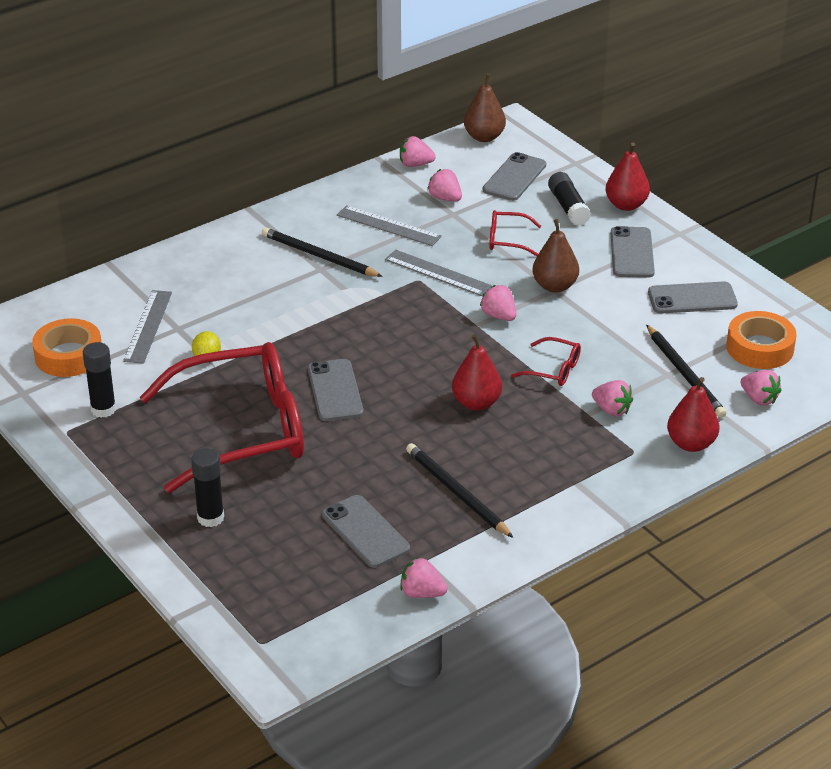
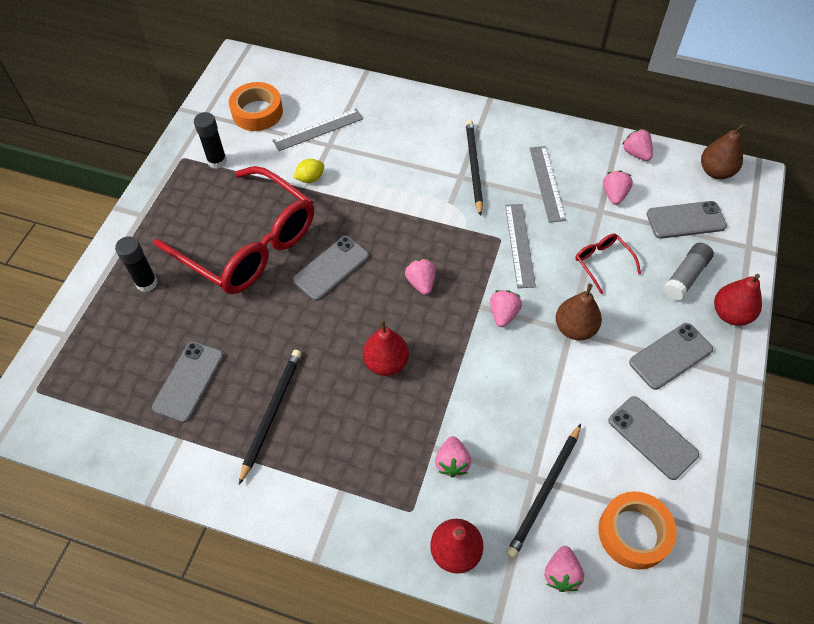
camera: 55 degrees right, 20 degrees up
(422, 593) = (143, 459): pink strawberry -> pink strawberry (421, 283)
(553, 370) = (468, 390): red glasses -> none
(568, 207) = (685, 277): black glue stick -> grey glue stick

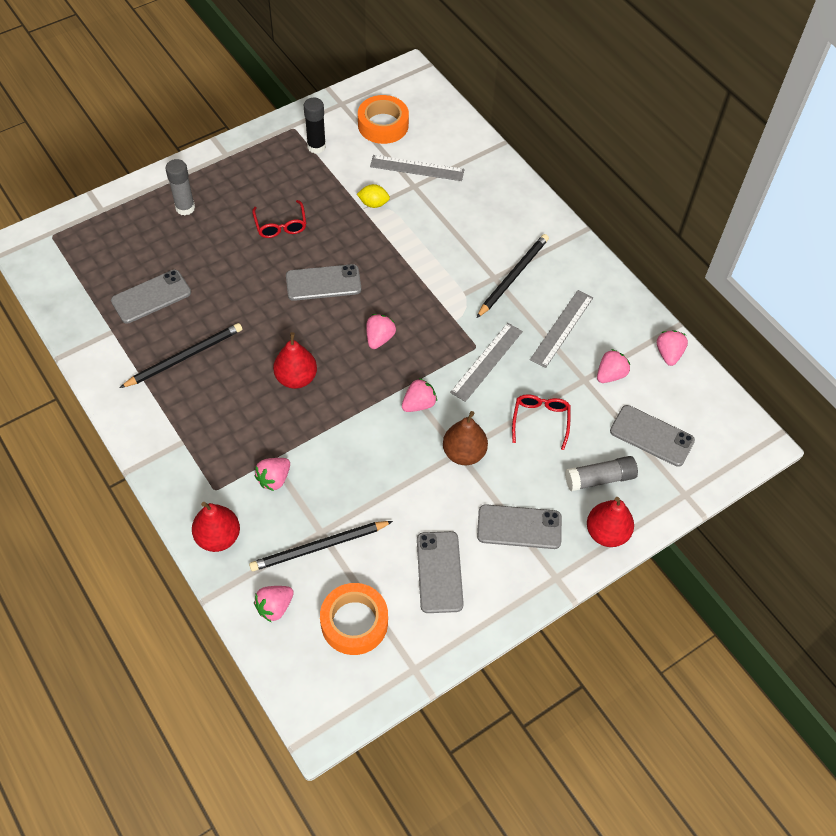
camera: 35 degrees right, 0 degrees up
(146, 283) = (185, 208): black glue stick -> grey glue stick
(248, 244) = (280, 225): red glasses -> red glasses, size x0.40
(715, 171) = (726, 415): brown pear -> none

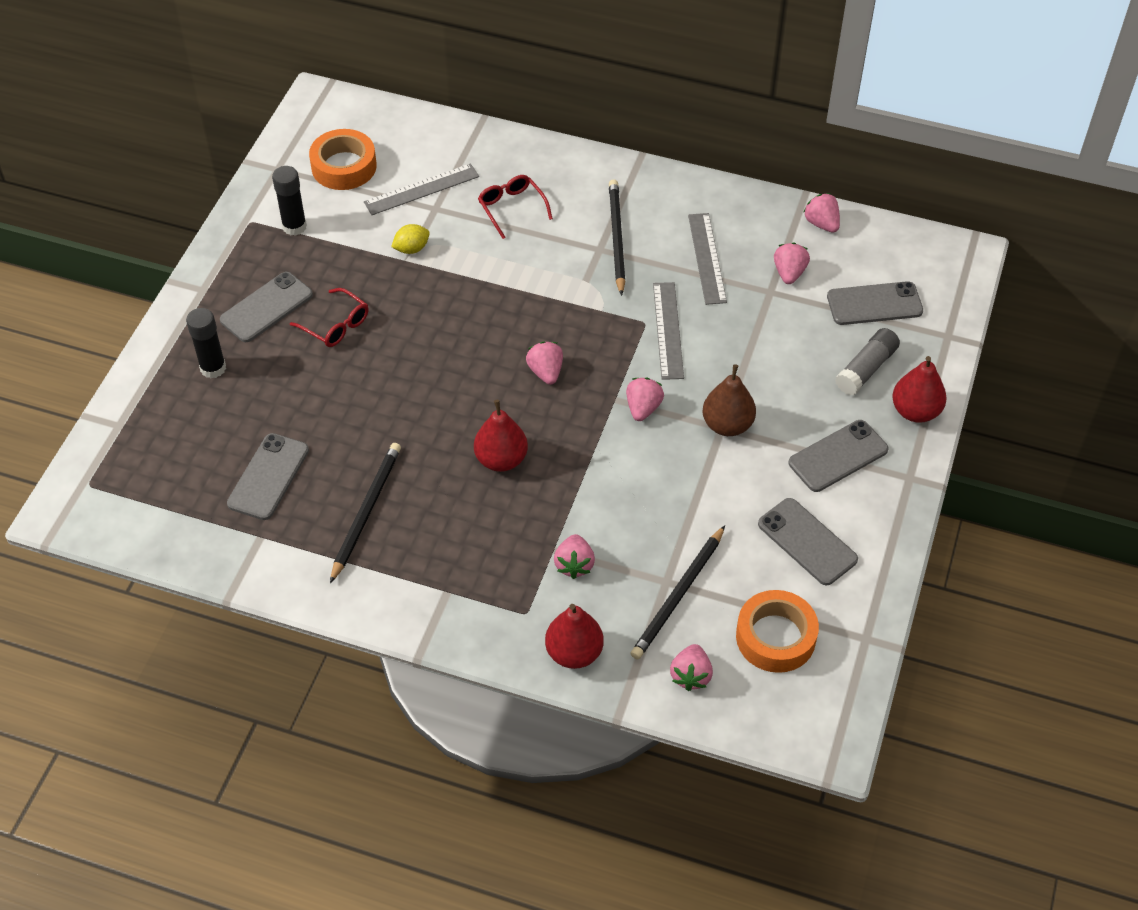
camera: 35 degrees left, 5 degrees down
(185, 208) = (213, 368): grey glue stick -> black glue stick
(323, 283) = (437, 354): grey phone -> grey phone (266, 307)
(540, 421) = (767, 352): red glasses -> red glasses (512, 208)

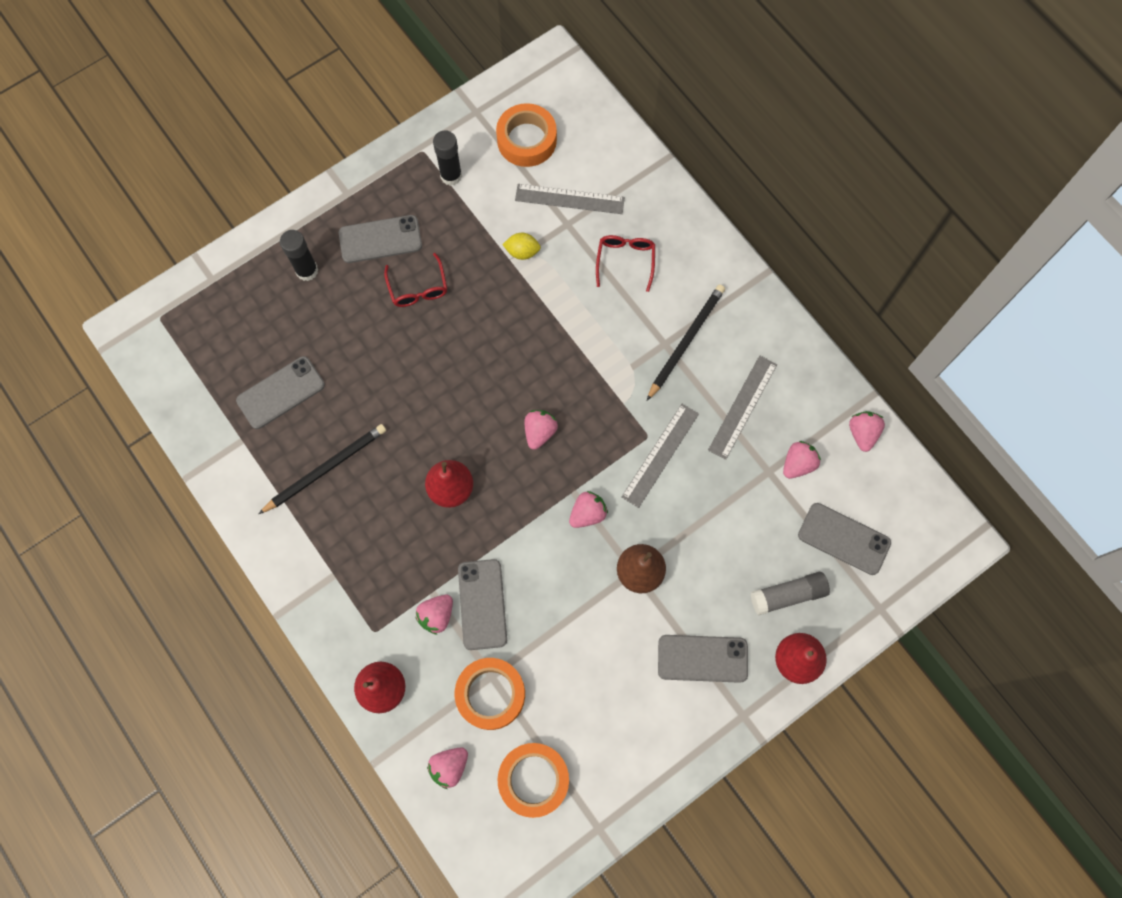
camera: 35 degrees right, 20 degrees up
(678, 595) = (490, 694): black pencil -> orange tape
(807, 542) = (620, 716): grey phone -> grey phone (482, 604)

